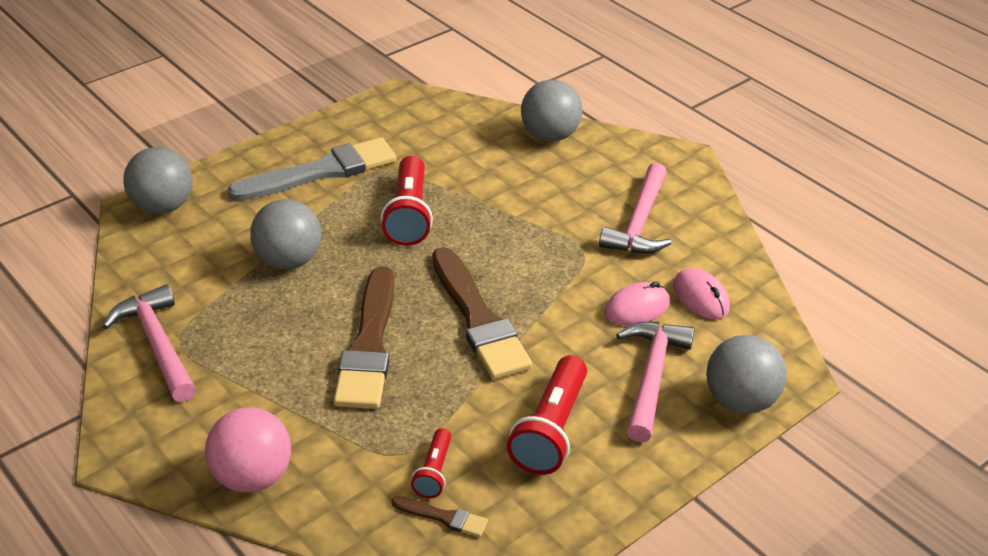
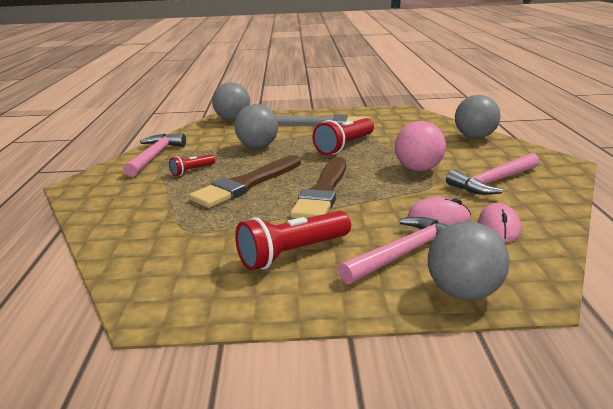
camera: 40 degrees right, 15 degrees down
(252, 477) = (107, 212): pink ball -> pink ball (418, 169)
(434, 472) = (193, 245): red flashlight -> red flashlight (192, 171)
(443, 517) = (164, 267): brown brush -> none

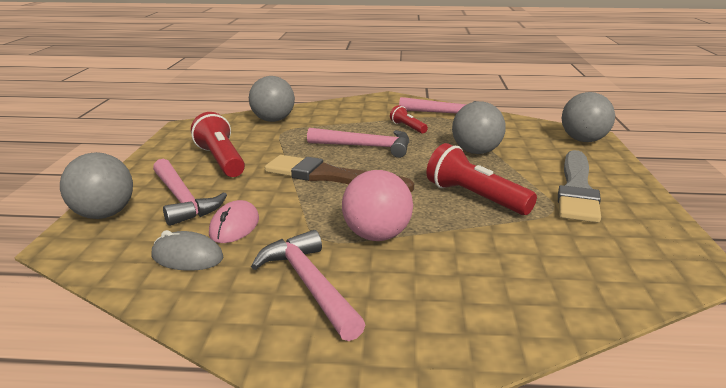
camera: 95 degrees right, 0 degrees up
(246, 184) = (366, 147): brown brush -> pink hammer
(475, 137) = (522, 317): grey ball -> grey ball (273, 120)
(499, 227) = (187, 257): pink mouse -> grey mouse

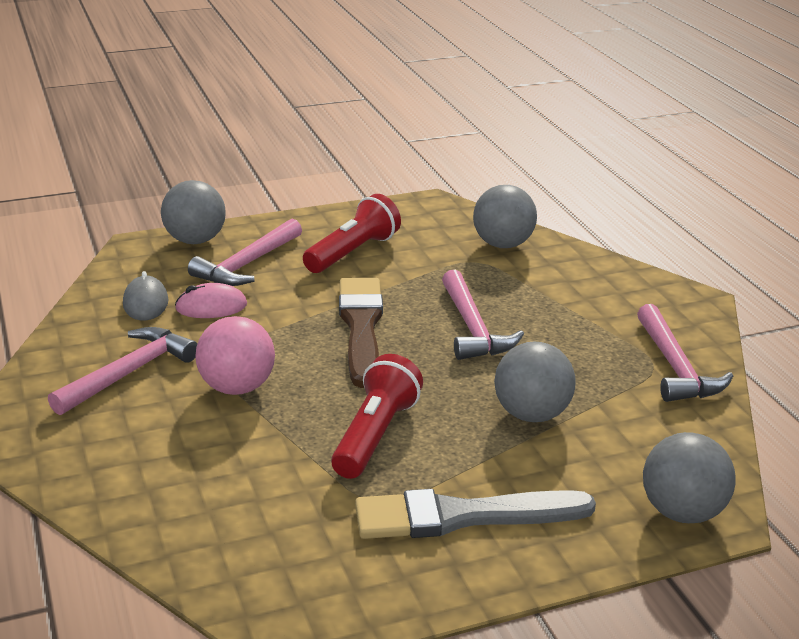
camera: 65 degrees right, 5 degrees up
(407, 127) = (575, 343): red flashlight -> none

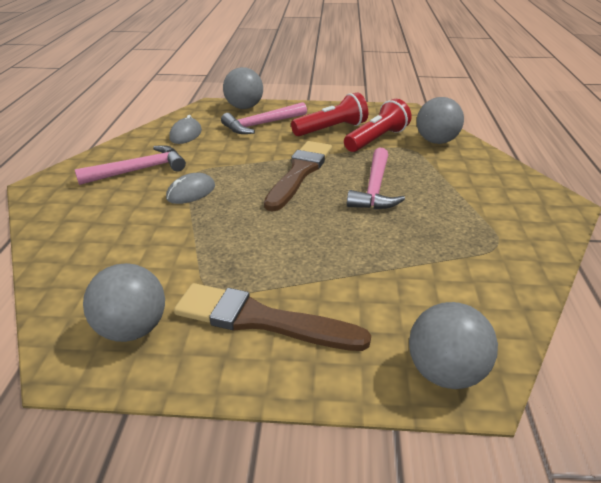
camera: 25 degrees right, 5 degrees up
(211, 307) = (219, 143): pink mouse -> none
(237, 387) = (191, 192): pink ball -> grey mouse
(375, 435) = (249, 243): red flashlight -> red flashlight (377, 139)
(462, 516) = (261, 320): grey brush -> brown brush
(531, 414) = (373, 257): grey ball -> grey ball (132, 329)
(675, 367) = (515, 250): pink hammer -> none

